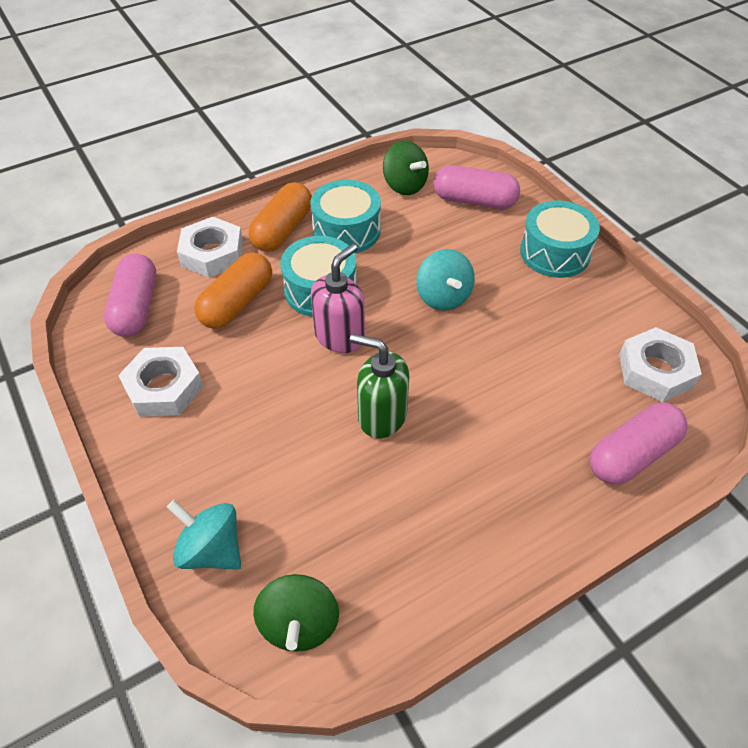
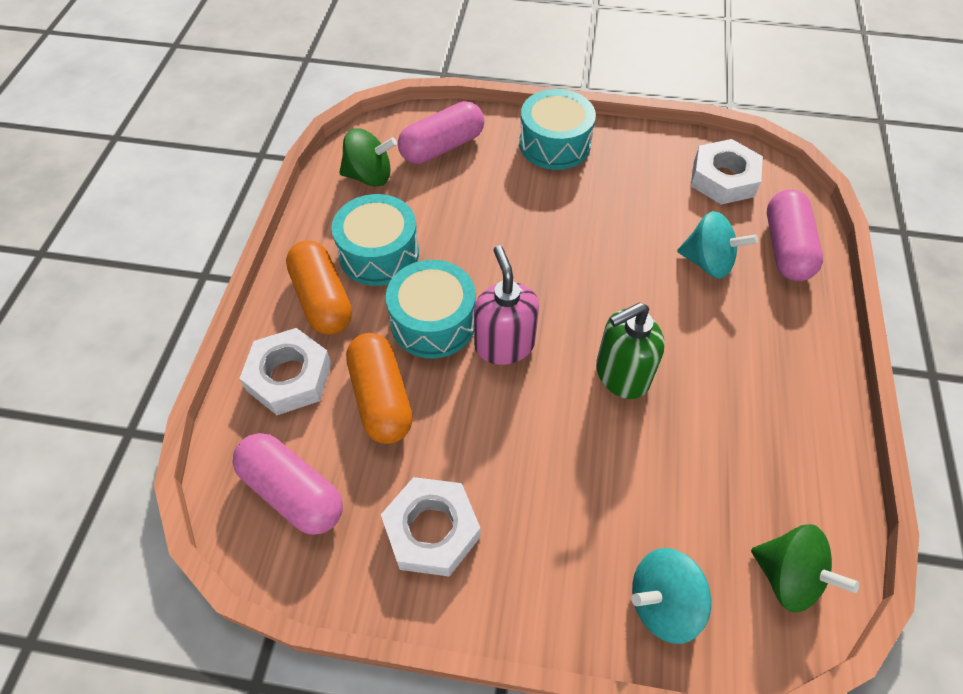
camera: 50 degrees left, 5 degrees up
(443, 297) = (531, 244): turquoise spinning top -> turquoise spinning top (708, 262)

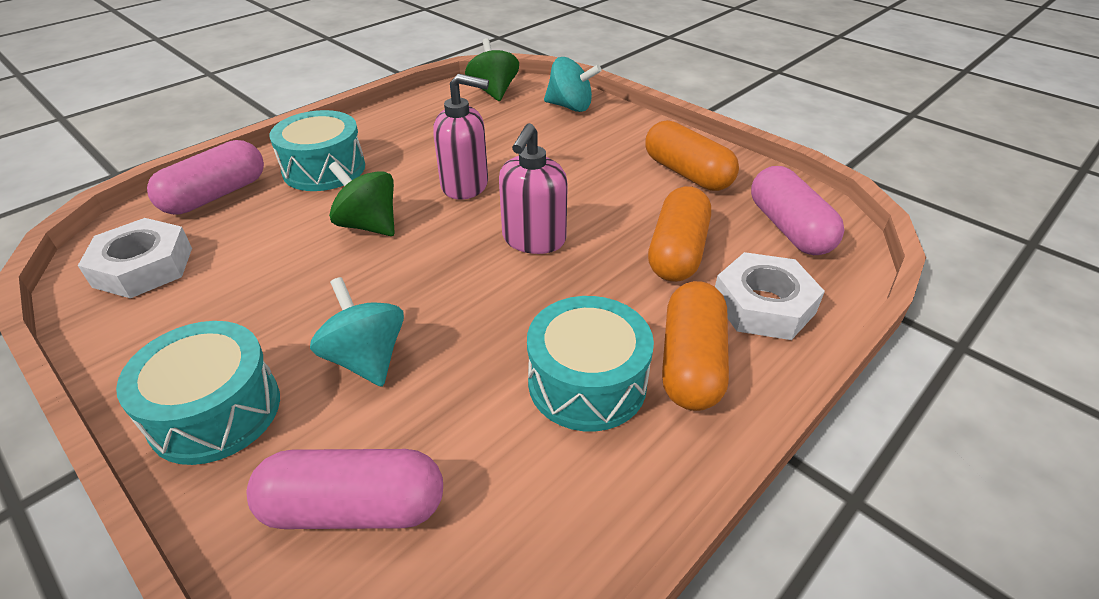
camera: 145 degrees left, 15 degrees down
(369, 176) = (511, 519): green spinning top -> green spinning top (368, 225)
(431, 530) = (687, 173): white nut -> orange capsule
(433, 322) = (582, 285): turquoise drum -> turquoise drum (324, 169)
(621, 375) = (465, 185): green soap dispenser -> pink soap dispenser
(708, 262) = (288, 215): turquoise spinning top -> turquoise spinning top (366, 358)

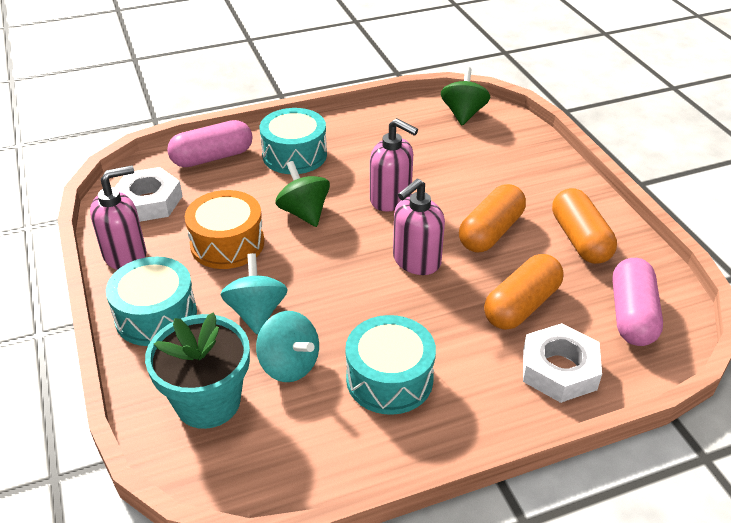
camera: 25 degrees right, 0 degrees up
(133, 344) = (125, 255): none -> pink soap dispenser
(283, 287) = (227, 244): none -> orange drum
(354, 508) = (208, 402): pink capsule -> turquoise flower pot
(570, 107) = (521, 146): turquoise spinning top -> turquoise spinning top (289, 365)
(691, 363) = (471, 392): orange capsule -> orange capsule (491, 232)

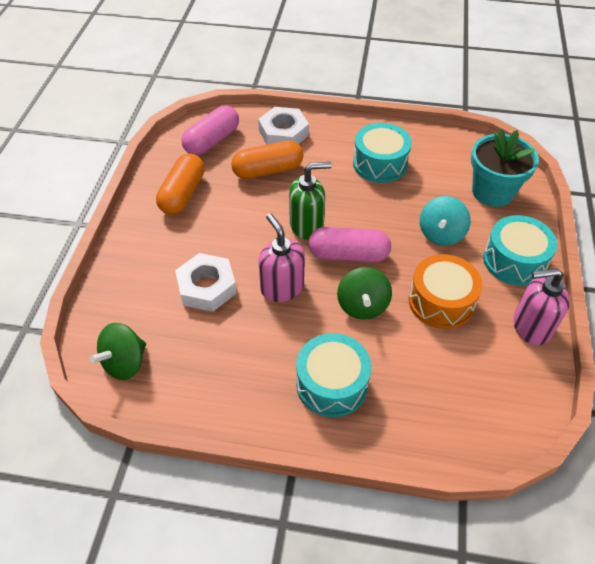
camera: 150 degrees left, 10 degrees up
(148, 202) = (499, 384): white nut -> white nut (207, 287)
(212, 157) = (417, 422): pink capsule -> pink capsule (348, 255)
(289, 365) = (434, 193): turquoise spinning top -> none
(416, 261) = (307, 226): pink soap dispenser -> green soap dispenser
(491, 232) = (235, 225): orange capsule -> none

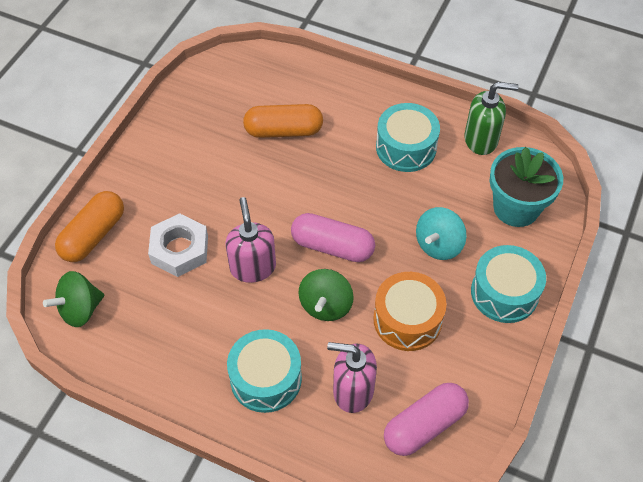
camera: 15 degrees right, 5 degrees up
(183, 194) = (188, 140): orange capsule -> orange capsule (93, 235)
(212, 141) = (237, 83): pink capsule -> pink capsule (424, 425)
(283, 133) = (315, 88): white nut -> none
(307, 226) = (302, 204): green soap dispenser -> green soap dispenser (481, 140)
(531, 327) = (489, 369): pink soap dispenser -> pink soap dispenser (352, 390)

